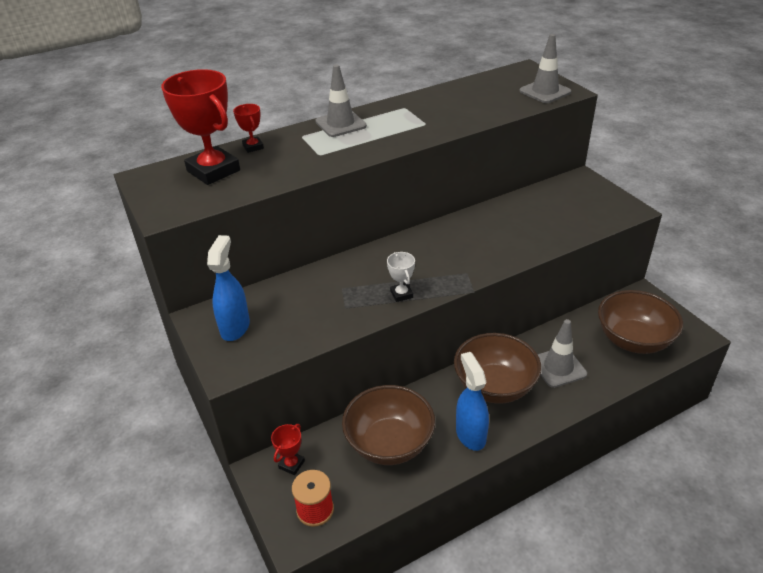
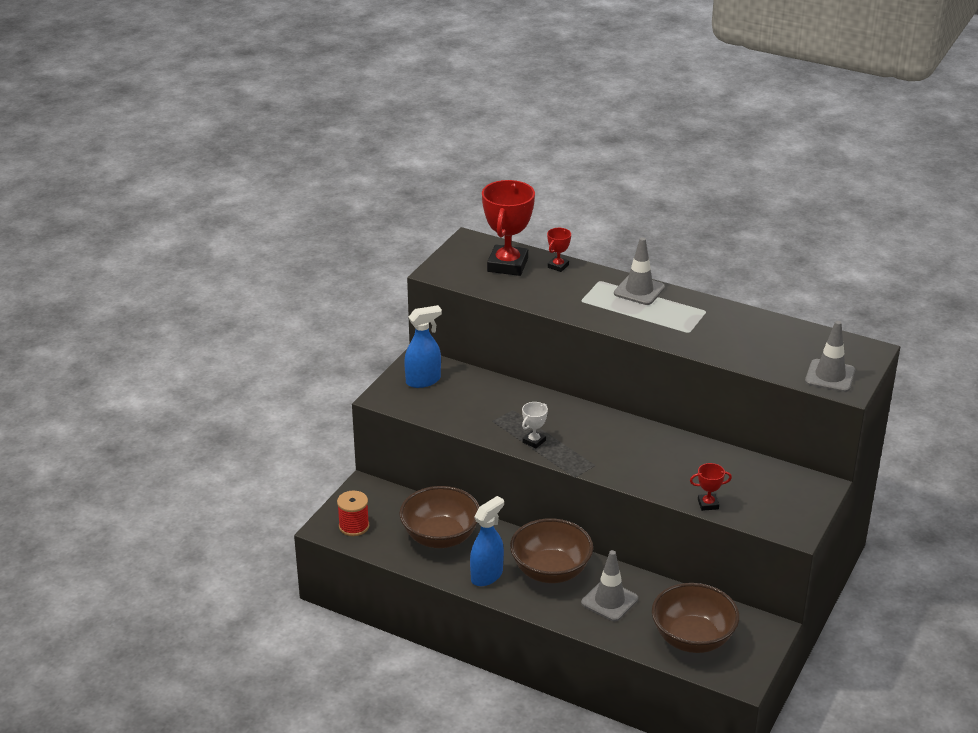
camera: 55 degrees right, 5 degrees down
(291, 464) = (380, 498): red trophy -> red trophy (708, 504)

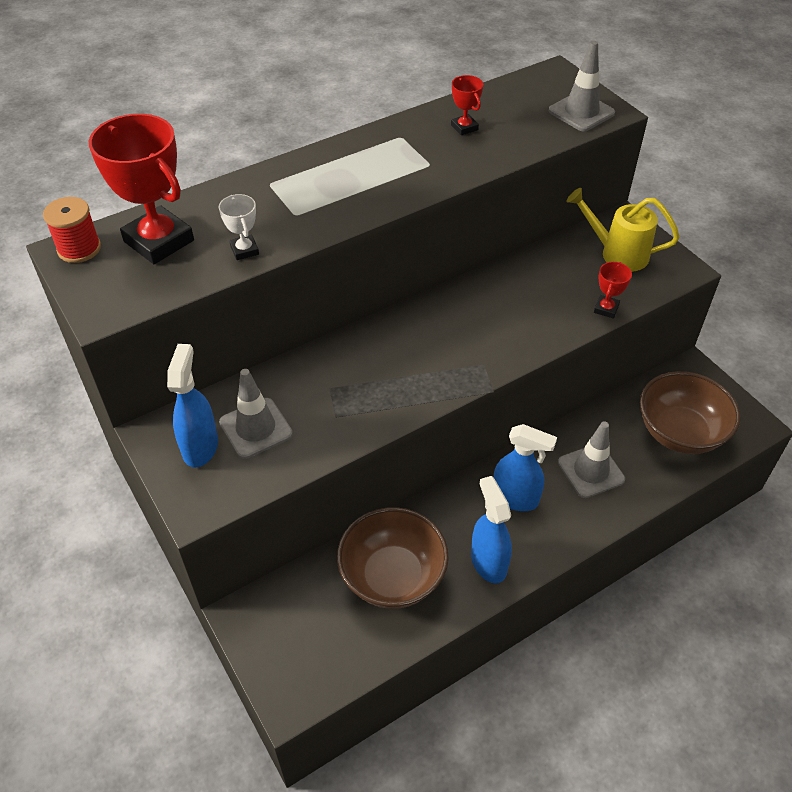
camera: 60 degrees left, 15 degrees up
(354, 526) = (309, 664): red spool -> red spool (79, 249)
(534, 441) = (404, 396): white trophy -> white trophy (244, 250)
(550, 571) = (515, 498): brown bowl -> blue spray bottle
(558, 266) = (207, 202): red trophy -> red trophy (464, 127)
(639, 290) = (319, 164): grey traffic cone -> grey traffic cone (256, 428)
(777, 493) = (617, 254): none -> yellow watering can

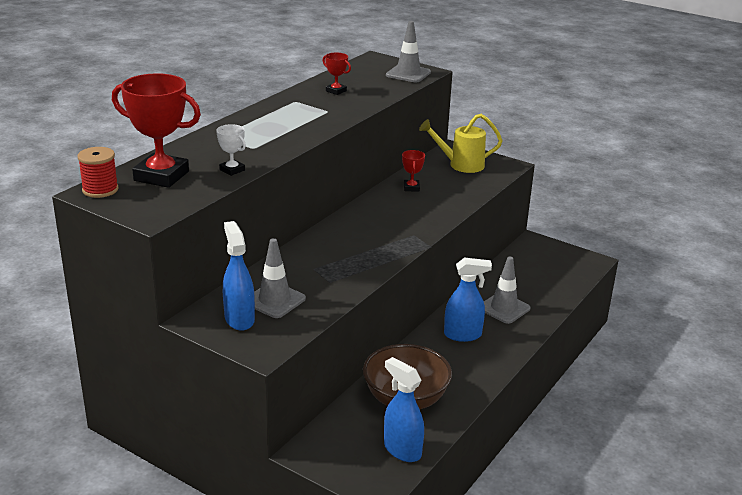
camera: 25 degrees left, 20 degrees down
(488, 562) = (468, 373): blue spray bottle -> blue spray bottle (402, 450)
(606, 309) = (474, 192): red trophy -> red trophy (411, 188)
(679, 432) = (548, 275): brown bowl -> none

